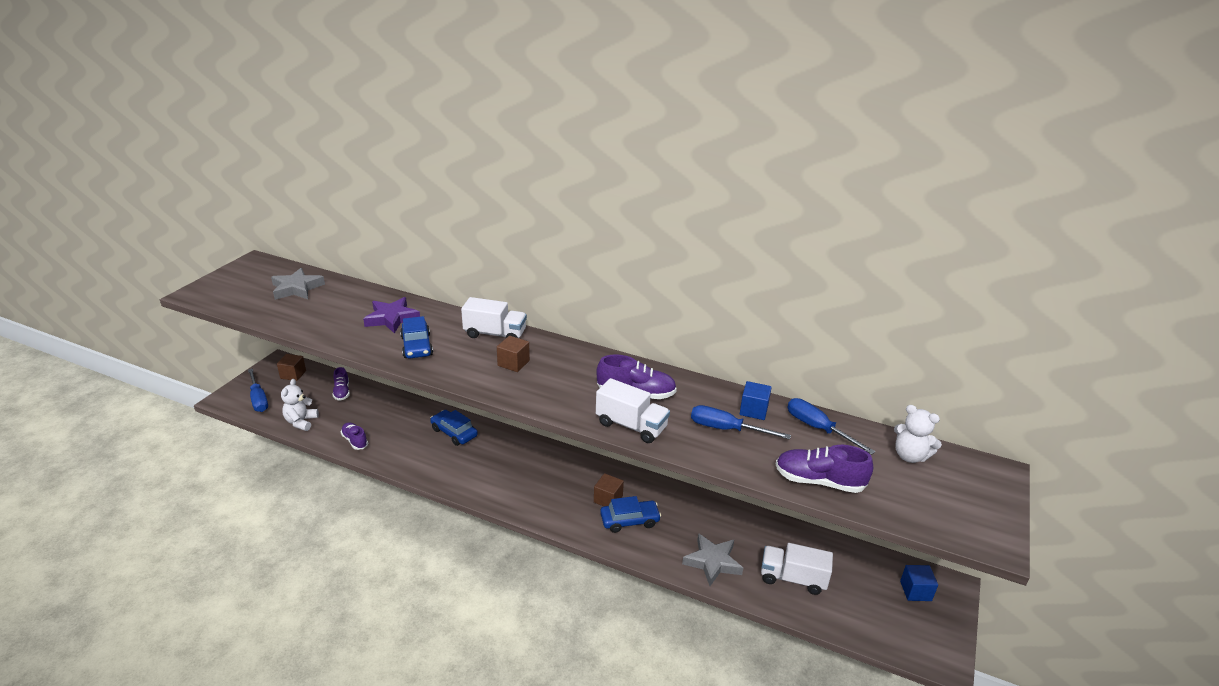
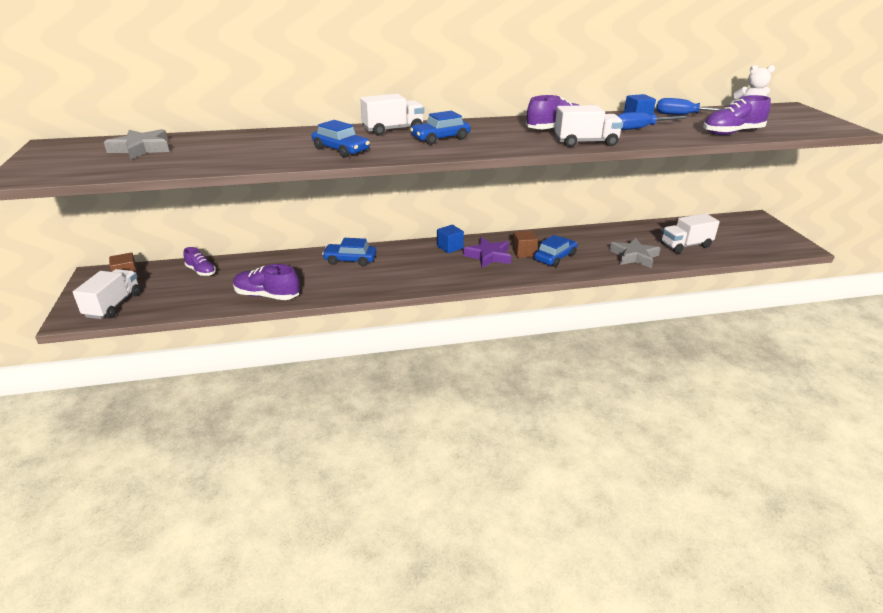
camera: 35 degrees left, 0 degrees up
(258, 399) = (113, 305): blue screwdriver -> white truck
(301, 422) = (190, 303): white teddy bear -> none
(355, 441) = (267, 296): purple shoe -> purple shoe, size x1.57
(392, 318) = (283, 142): purple star -> purple star (488, 256)
(513, 363) = (440, 138): brown cube -> blue car
(915, 591) = (746, 226): blue cube -> blue cube (450, 247)

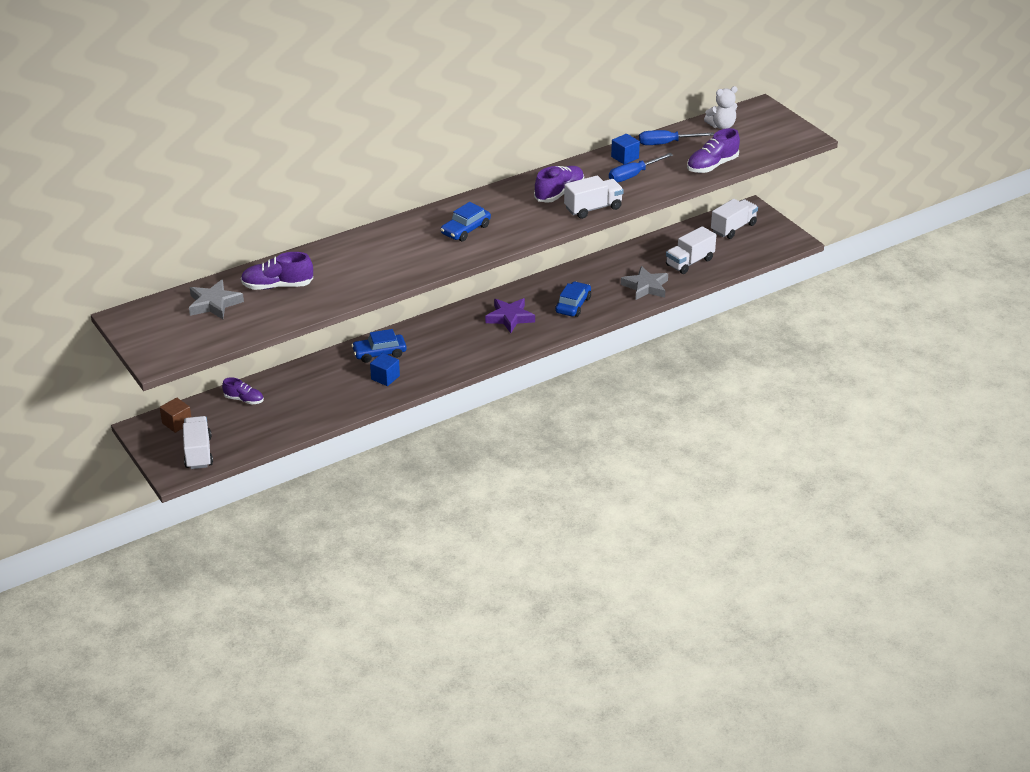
camera: 20 degrees left, 5 degrees up
(267, 296) = (332, 409): purple shoe -> purple shoe (277, 286)
(341, 150) = (391, 266): blue car -> none
(393, 129) = (414, 225): white truck -> white truck (733, 228)
(450, 247) = (467, 315): blue cube -> blue cube (385, 377)
(524, 253) = (541, 306): brown cube -> none

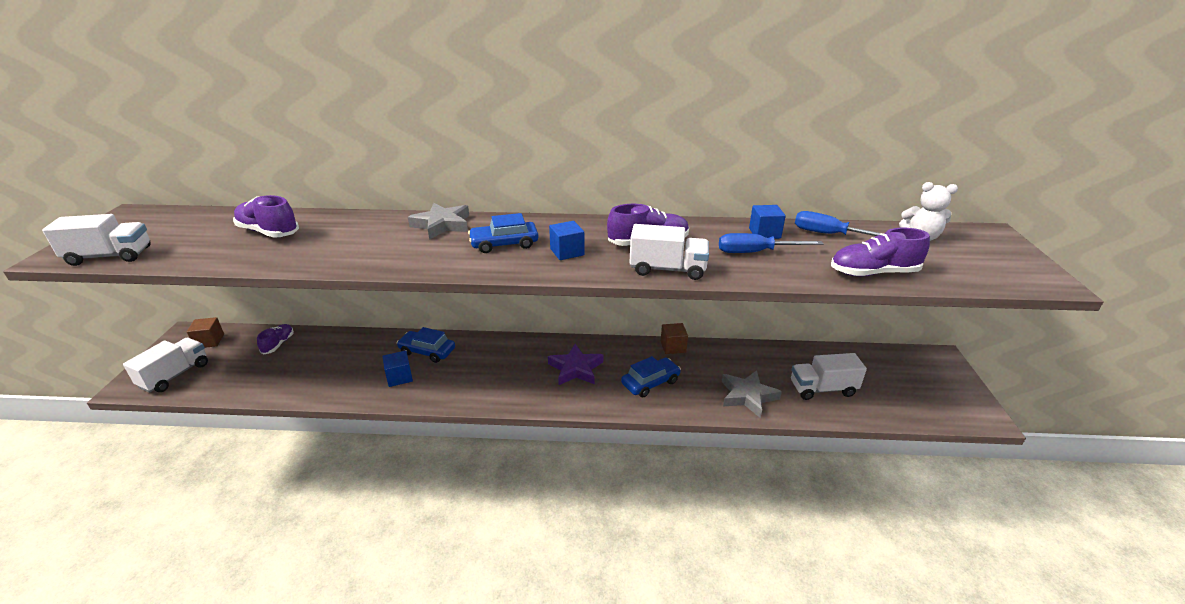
camera: 35 degrees right, 5 degrees down
(214, 304) = (200, 227): grey star -> grey star (442, 225)
(244, 400) = (278, 344): purple shoe -> purple shoe turned 135 degrees counterclockwise
(515, 220) = (567, 252): none -> blue cube
(563, 274) = (673, 347): none -> brown cube
(733, 228) = (904, 371): white truck -> white truck (110, 256)

